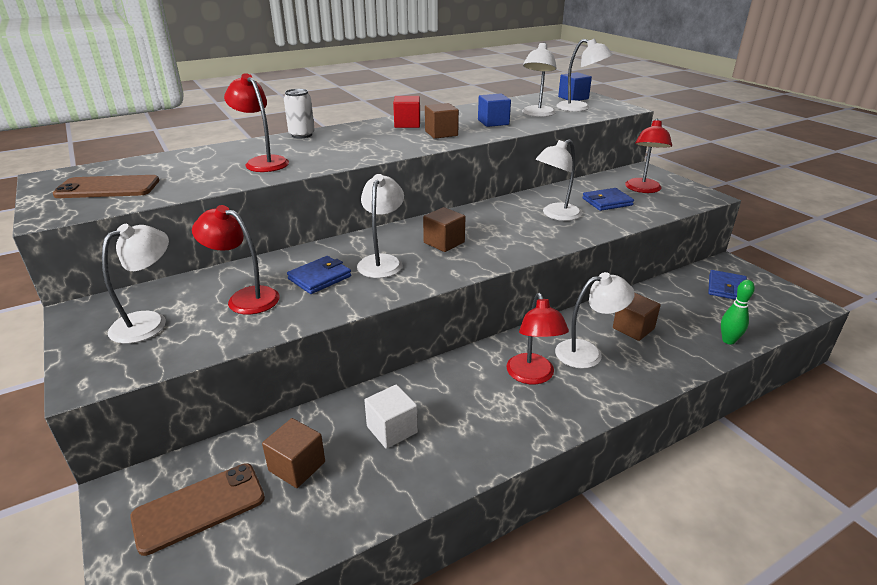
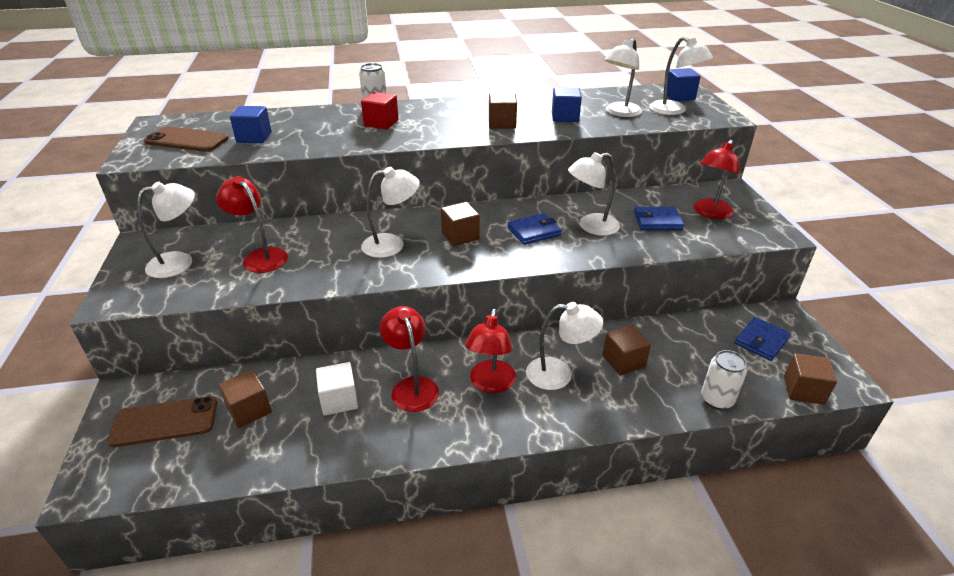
camera: 20 degrees right, 5 degrees up
(190, 175) = (254, 137): none -> blue cube
(262, 162) = (320, 132): red lamp -> red lamp (412, 386)
(319, 277) = (330, 249): blue wallet -> blue wallet (534, 231)
(382, 261) = (392, 244): white lamp -> white lamp turned 45 degrees clockwise
(407, 124) = (479, 107): red cube -> red cube (381, 123)
(728, 340) = (717, 399): green bowling pin -> white can
(784, 318) = (803, 390): none -> brown cube

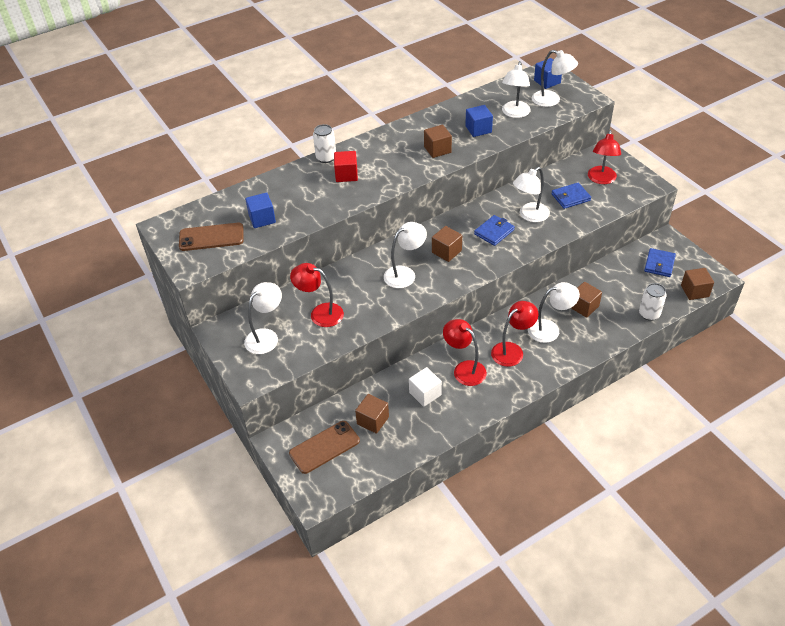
camera: 20 degrees left, 10 degrees up
(490, 384) = (512, 350): red lamp -> red lamp turned 120 degrees counterclockwise

